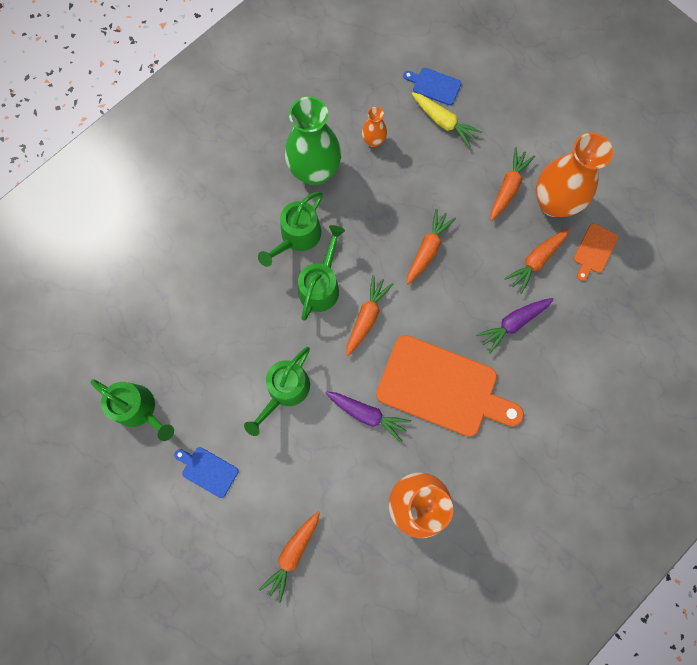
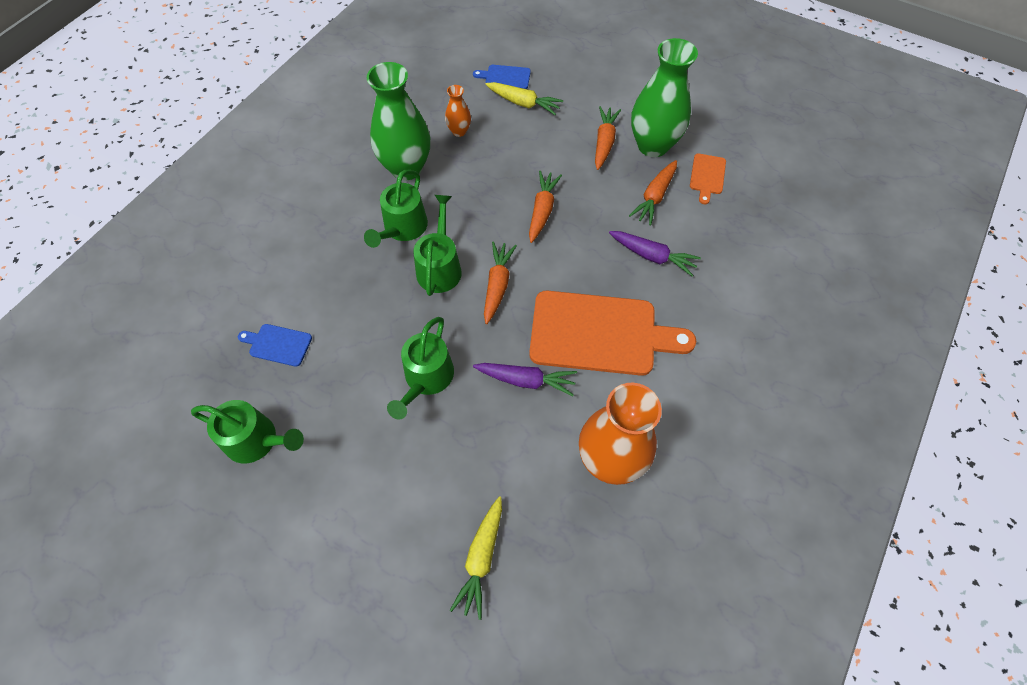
camera: 15 degrees left, 15 degrees down
(207, 470) = (354, 488): blue cutting board -> blue cutting board (278, 344)
(292, 554) = (481, 558): orange carrot -> yellow carrot
(513, 323) = (652, 256): purple carrot -> purple carrot turned 105 degrees counterclockwise
(553, 203) = (652, 145): orange vase -> green vase

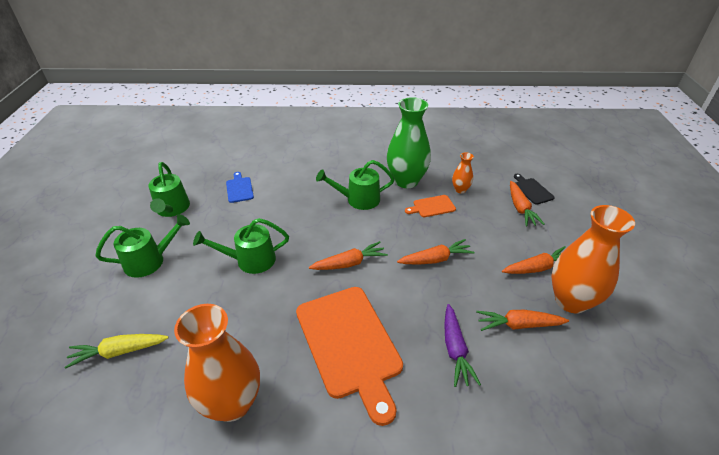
camera: 60 degrees right, 20 degrees down
(440, 266) = (342, 228): green watering can -> green watering can (150, 261)
(505, 77) = (532, 190): blue cutting board -> black cutting board
(523, 103) = (520, 208): yellow carrot -> orange carrot
(526, 380) = (278, 314): purple carrot -> none
(652, 145) = (571, 301): green vase -> orange vase
(707, 176) = (583, 356): orange cutting board -> orange cutting board (432, 206)

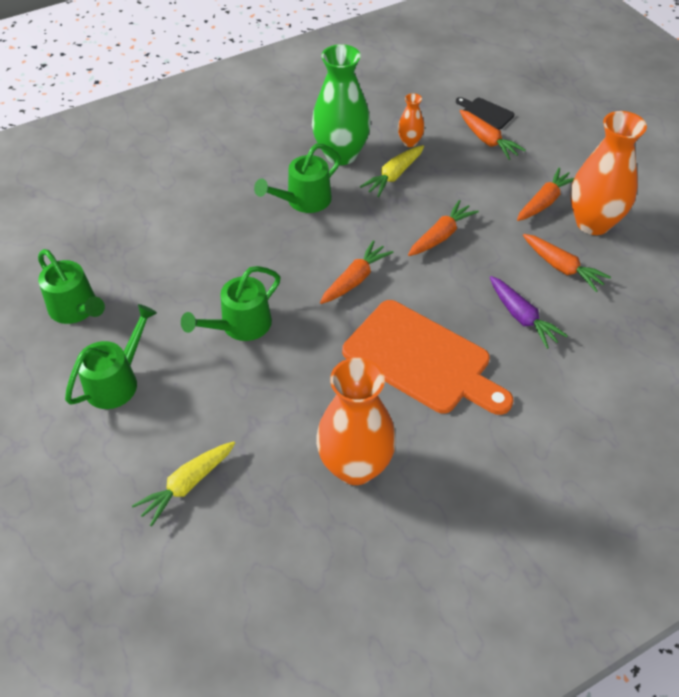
camera: 30 degrees left, 10 degrees up
(239, 188) = (140, 246): blue cutting board -> none
(432, 206) = (394, 176): orange cutting board -> yellow carrot
(518, 325) = (562, 267): orange carrot -> orange carrot turned 105 degrees counterclockwise

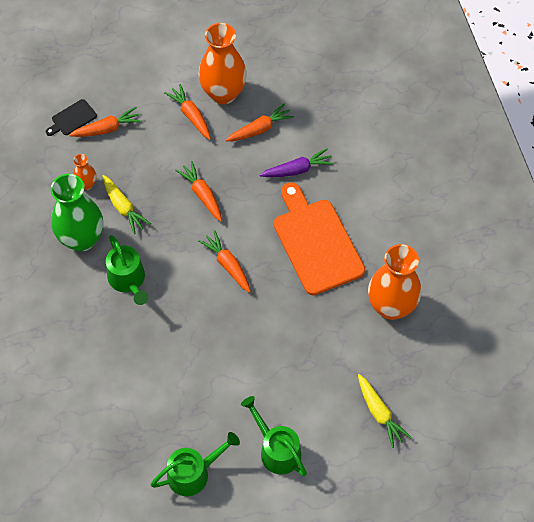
camera: 75 degrees left, 10 degrees up
(240, 326) = (249, 354): green watering can -> none
(422, 360) = (316, 242): orange cutting board -> orange cutting board turned 75 degrees counterclockwise

